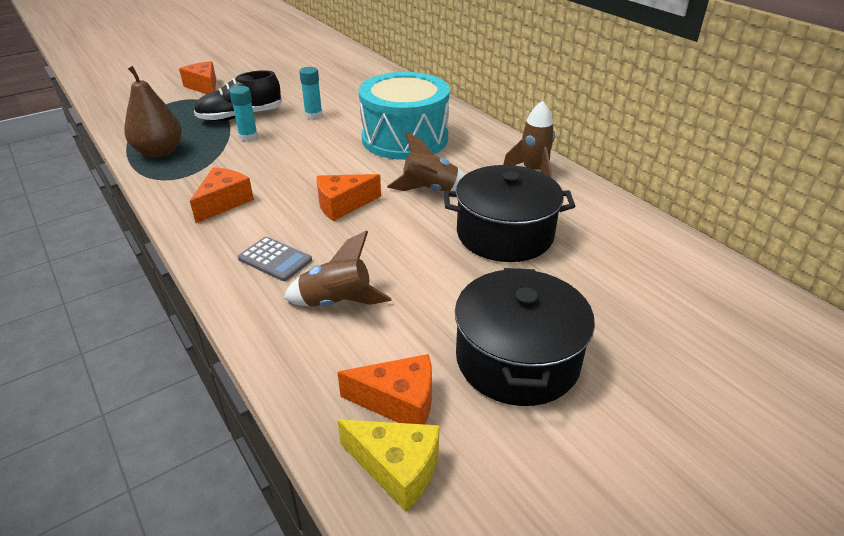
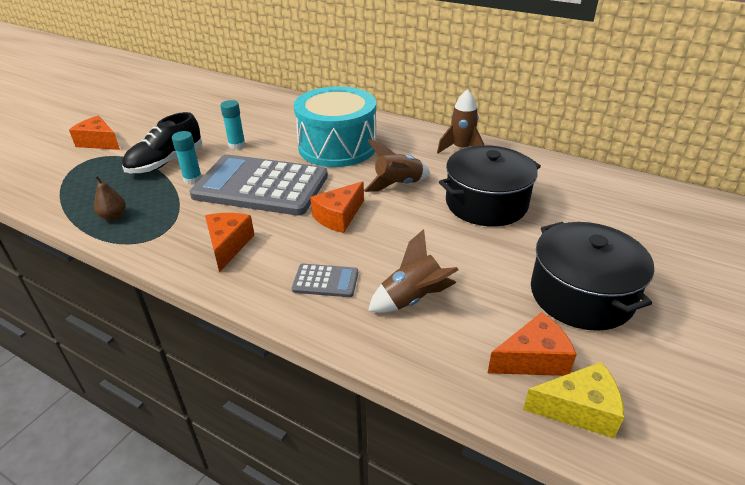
camera: 25 degrees left, 0 degrees up
(159, 152) = (114, 216): brown pear -> brown pear, size x0.53
(299, 158) = (261, 186): none -> grey calculator

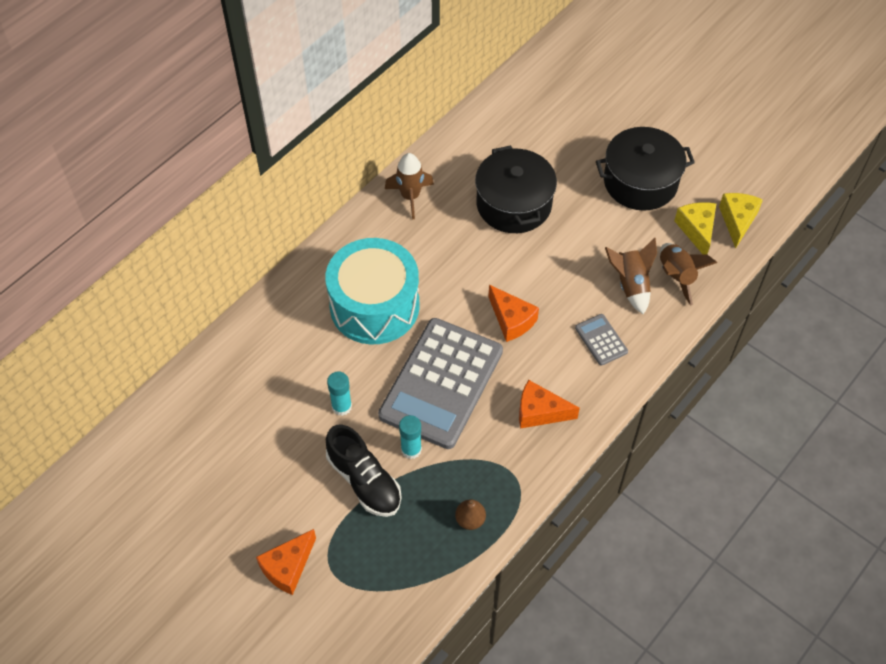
camera: 80 degrees left, 20 degrees up
(325, 281) = (601, 340): grey calculator -> grey calculator turned 45 degrees counterclockwise
(398, 184) = (466, 264): brown rocket -> brown rocket (676, 276)
(533, 359) = (697, 230): orange cheese -> yellow cheese

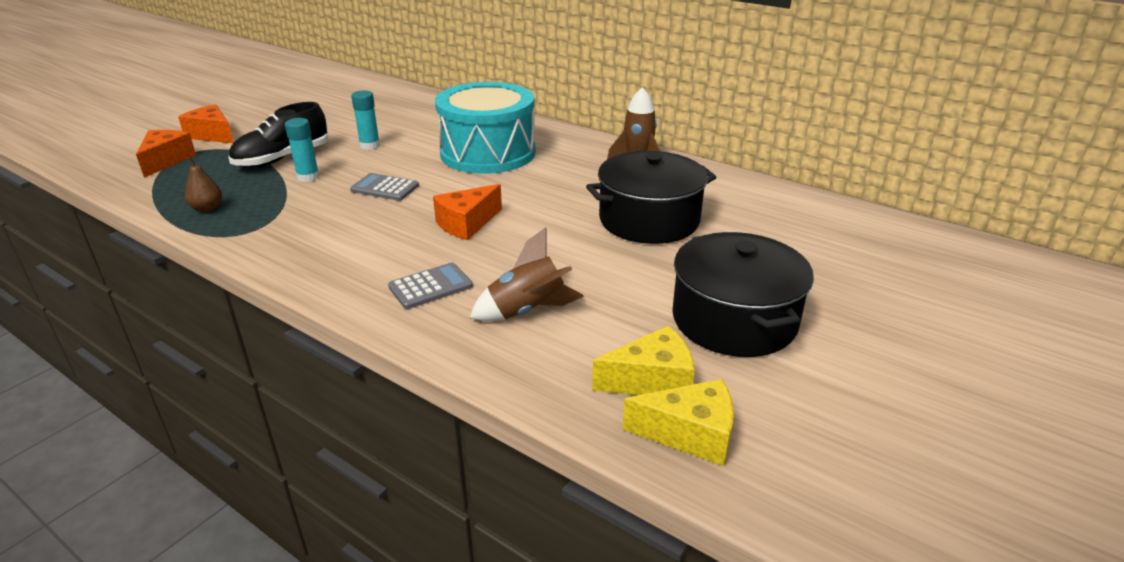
camera: 85 degrees right, 25 degrees down
(441, 383) = (385, 188): grey calculator -> grey calculator, size x0.41
(539, 412) = (329, 244): orange cheese -> orange cheese (166, 161)
(676, 276) = (548, 356): brown rocket -> none

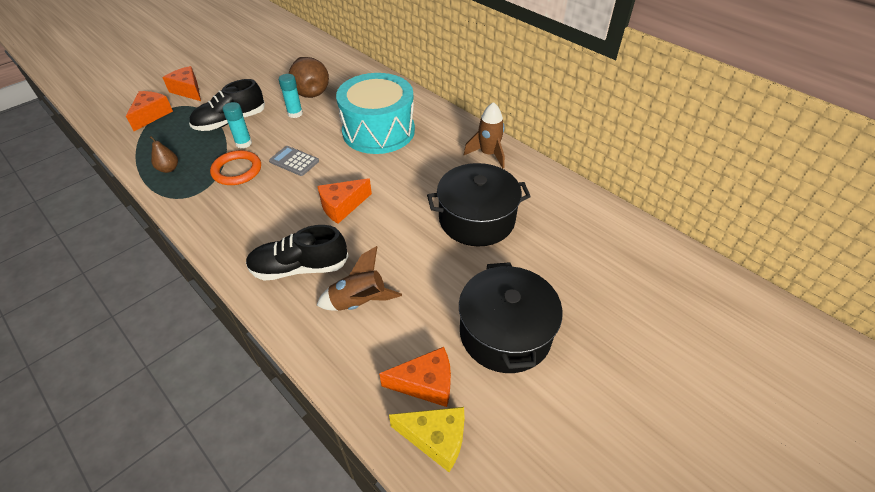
camera: 10 degrees right, 15 degrees up
(307, 202) = (237, 170): none -> orange ring
(383, 125) = (310, 91): none -> brown pear
(430, 286) = (299, 268): grey calculator -> black shoe
(652, 380) = (426, 384): yellow cheese -> orange cheese

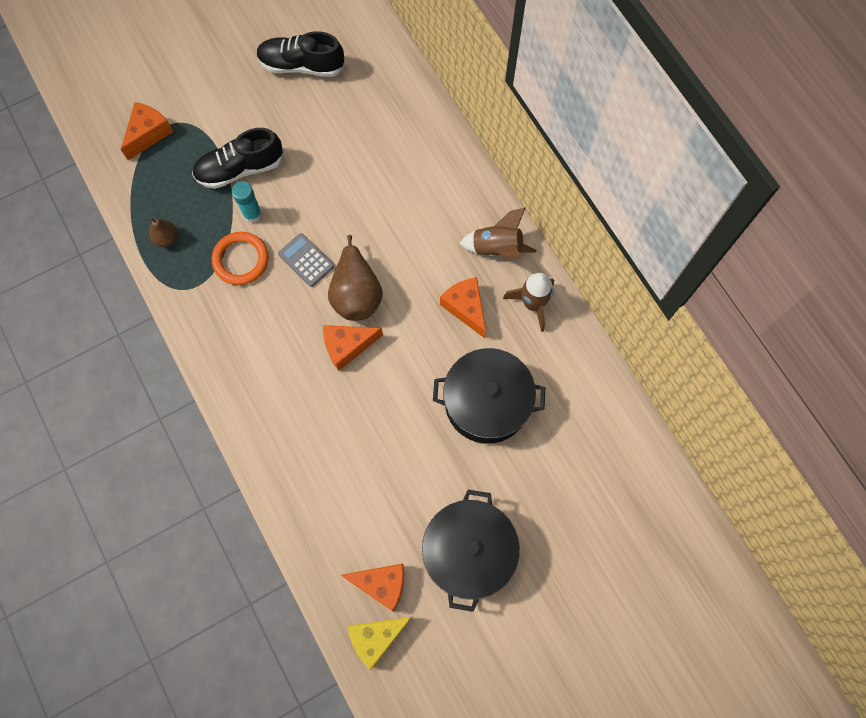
camera: 15 degrees right, 25 degrees up
(188, 90) = (193, 93): orange cheese -> orange cheese (465, 308)
(295, 113) = (318, 172): turquoise glue stick -> none
(299, 268) = (290, 421): black shoe -> black shoe (302, 65)
(310, 91) = (344, 131): brown pear -> brown pear (356, 294)
(359, 302) = (341, 480): brown rocket -> brown rocket (497, 248)
(378, 131) = (413, 230): turquoise drum -> none
(436, 439) = (376, 637): yellow cheese -> yellow cheese turned 120 degrees clockwise

